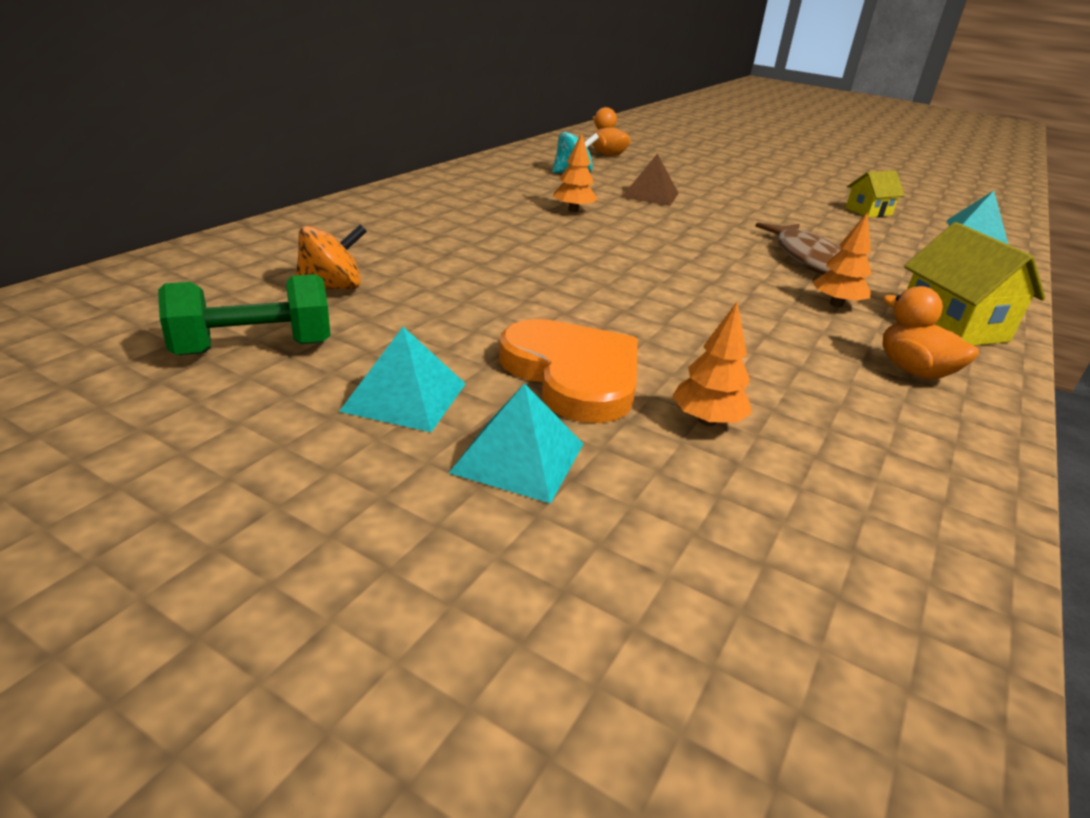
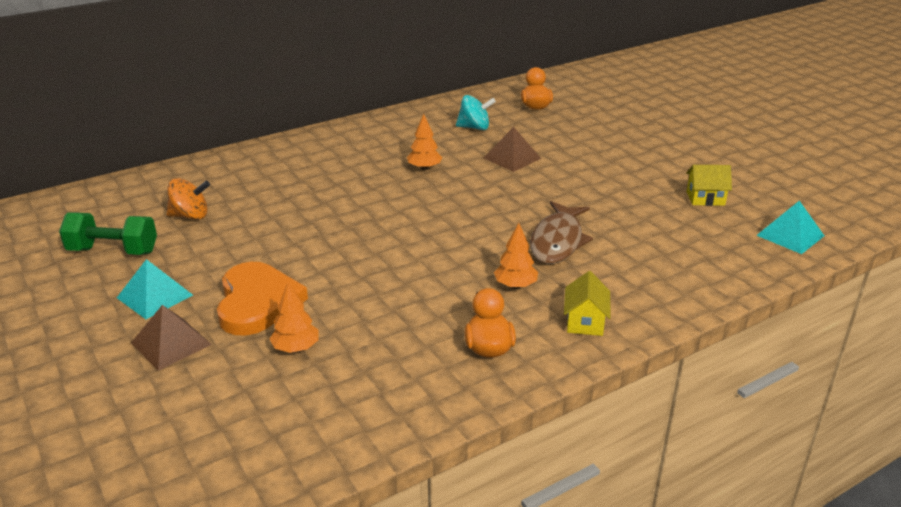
camera: 30 degrees right, 0 degrees up
(518, 457) = (171, 343): turquoise pyramid -> brown pyramid
(952, 326) = (585, 322): yellow house -> yellow house, size x0.63

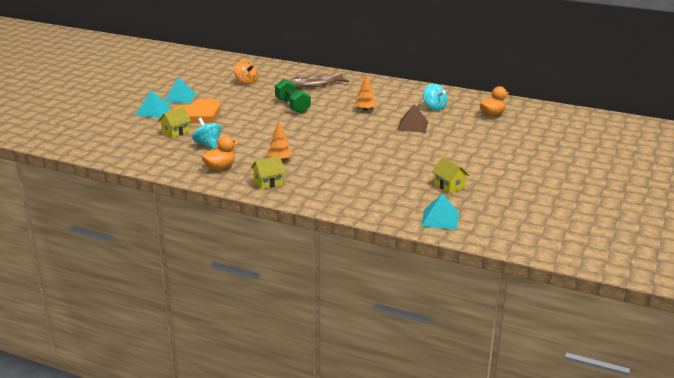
camera: 55 degrees right, 5 degrees down
(113, 251) = (201, 79): green dumbbell -> green dumbbell (292, 106)
(171, 343) = (153, 111): brown pyramid -> turquoise pyramid
(296, 348) = (175, 132): orange tree -> yellow house
(388, 332) = (207, 145): none -> turquoise spinning top
(557, 241) = (336, 159): brown fish -> brown fish (315, 84)

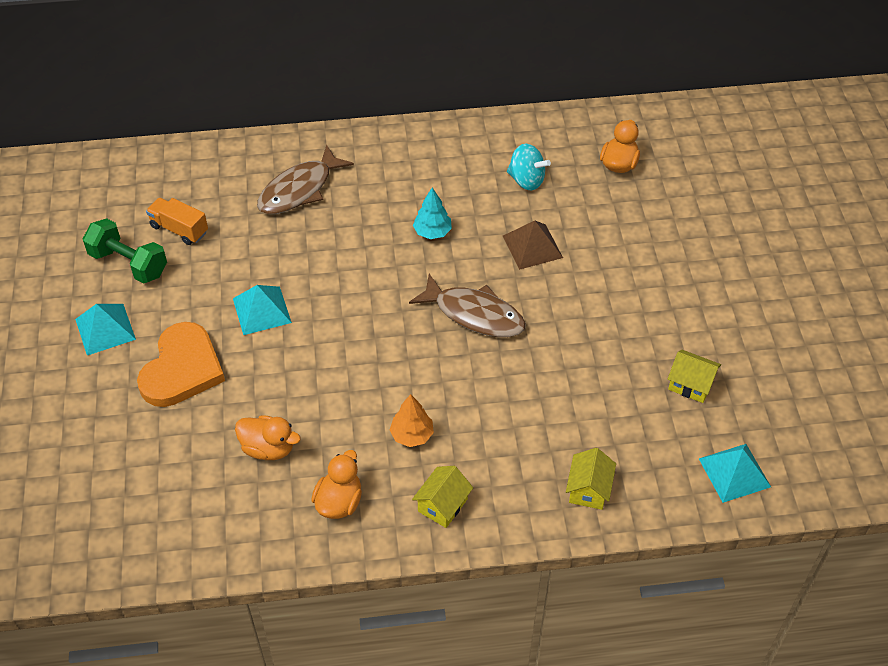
camera: 30 degrees left, 25 degrees up
(153, 111) = (94, 392): turquoise pyramid -> turquoise pyramid (261, 310)
(175, 132) = (185, 437): yellow house -> yellow house (588, 489)
(207, 145) = (268, 448): turquoise spinning top -> orange duck
(246, 81) = (179, 229): orange spinning top -> orange truck
(292, 106) = (314, 272): green dumbbell -> green dumbbell (129, 263)
(356, 136) = (474, 314): none -> brown fish
(365, 110) = (432, 232): orange tree -> turquoise tree

